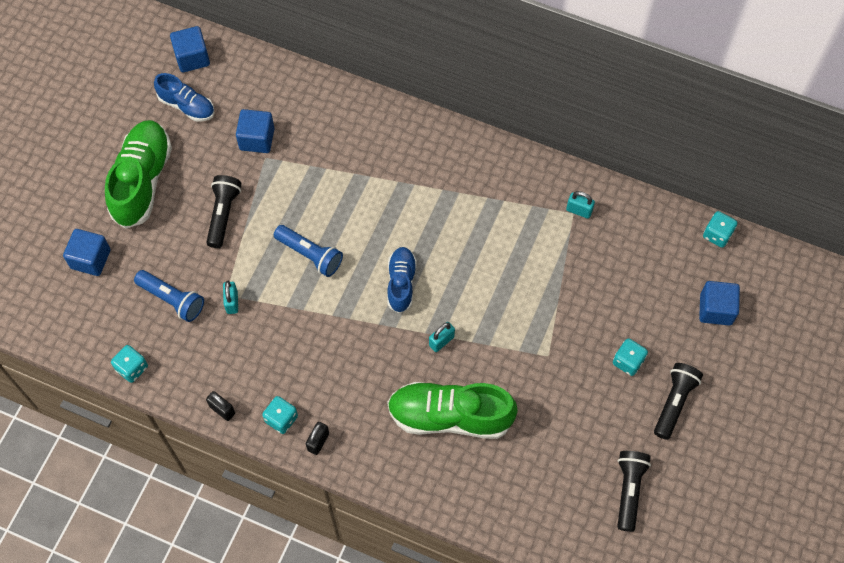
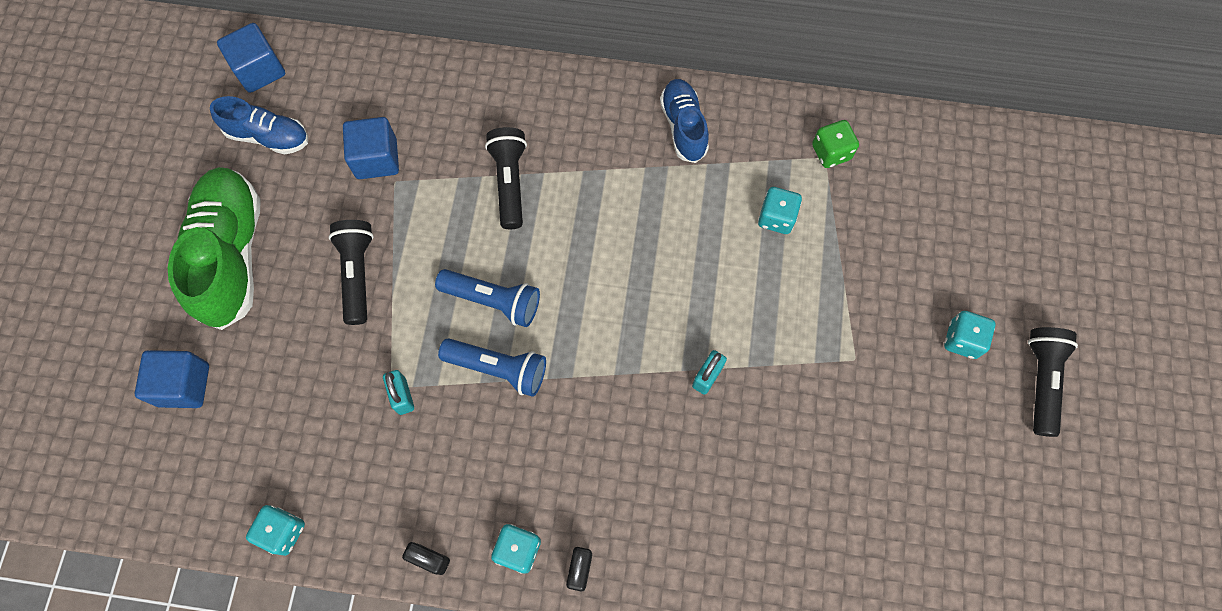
camera: 15 degrees left, 5 degrees up
(172, 299) = (316, 414): blue flashlight -> blue flashlight (498, 368)
(401, 283) = (628, 309): blue shoe -> blue shoe (683, 126)
(450, 416) = (751, 481): green shoe -> none
(579, 210) = (831, 152): turquoise padlock -> green dice
(629, 490) = (1025, 522): black flashlight -> black flashlight (509, 182)
(715, 309) = (1049, 240): blue cube -> none
(717, 235) = (1016, 141): turquoise dice -> turquoise dice (776, 218)

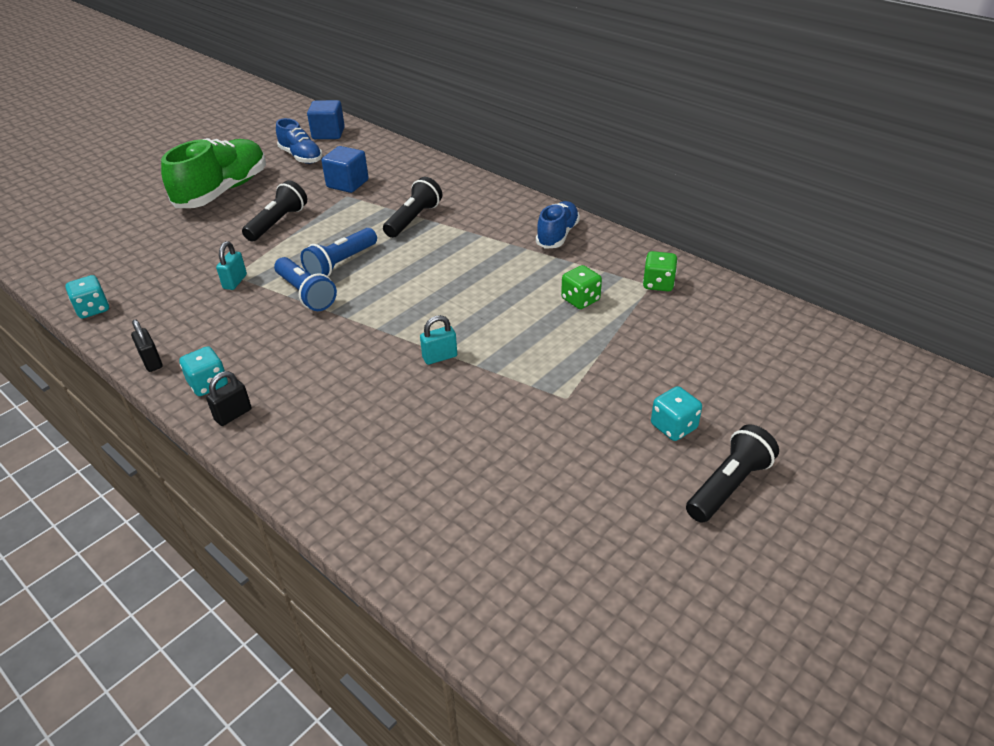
camera: 35 degrees right, 30 degrees down
(184, 385) = (131, 229): blue cube -> none
(493, 301) = (341, 263): blue flashlight -> blue flashlight turned 75 degrees clockwise
(776, 218) = (580, 300): turquoise dice -> green dice

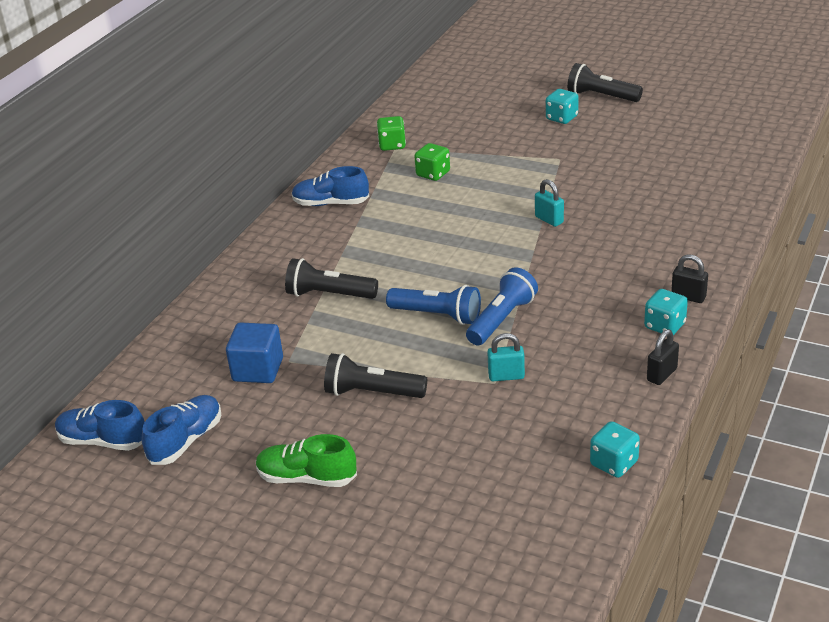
camera: 105 degrees left, 5 degrees down
(223, 191) = (307, 478): green shoe -> green shoe, size x0.58
(328, 133) = (103, 441): blue cube -> blue shoe

